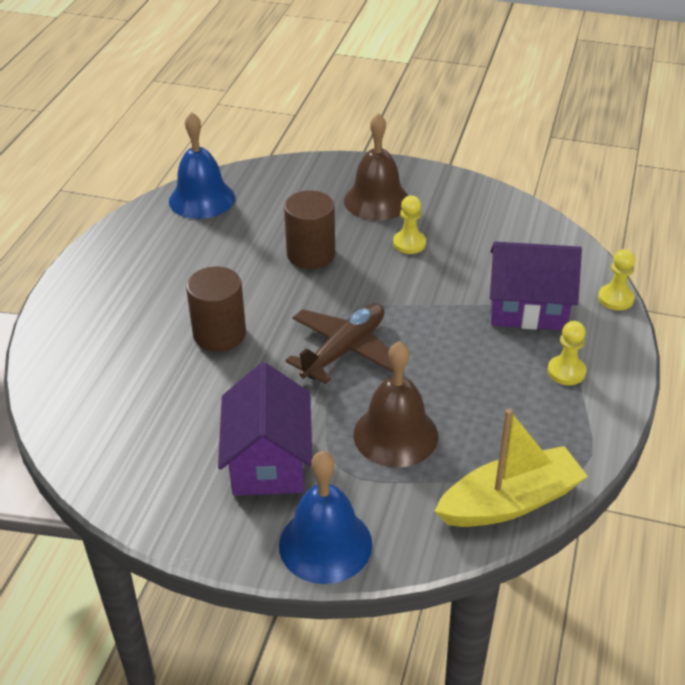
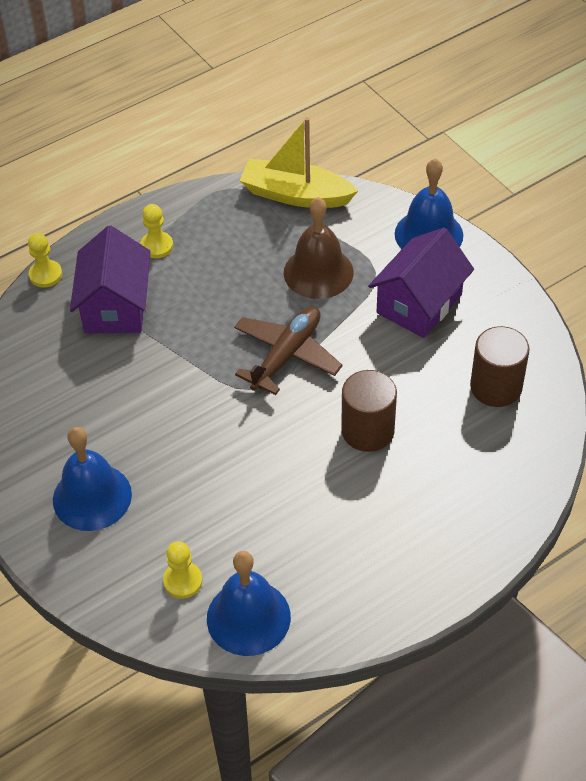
camera: 140 degrees left, 10 degrees up
(311, 254) = (217, 469): brown cylinder -> brown cylinder (496, 387)
(344, 350) = (286, 355): brown plane -> brown plane turned 135 degrees clockwise
(377, 200) = (92, 497): brown bell -> blue bell
(409, 243) = (124, 425): yellow pawn -> yellow pawn (183, 581)
(528, 308) = (115, 306): purple house -> purple house turned 45 degrees clockwise

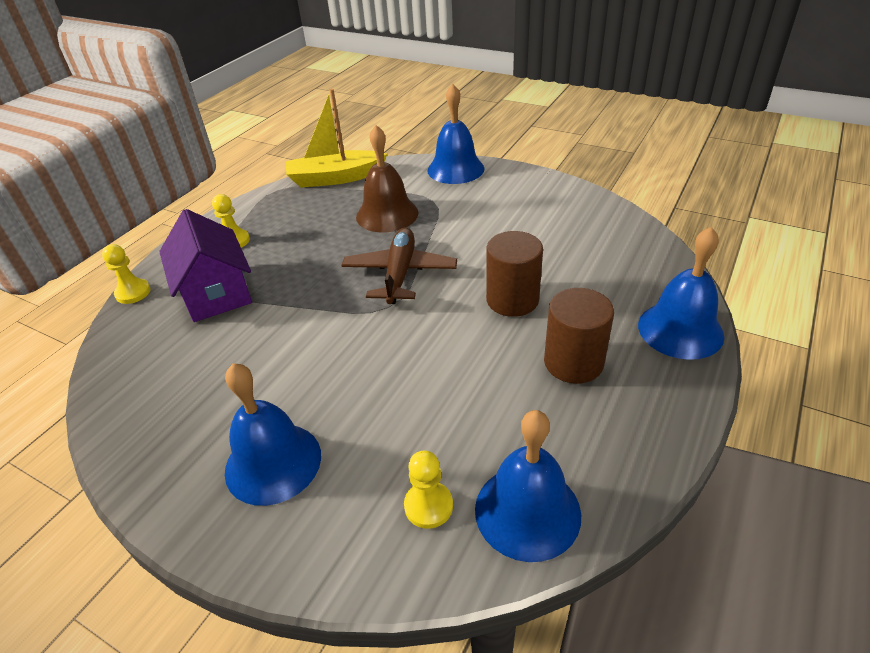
camera: 25 degrees left, 10 degrees down
(419, 304) = (482, 207): purple house -> none
(490, 528) = (680, 330): none -> blue bell
(496, 387) = (588, 235): brown cylinder -> brown cylinder (573, 362)

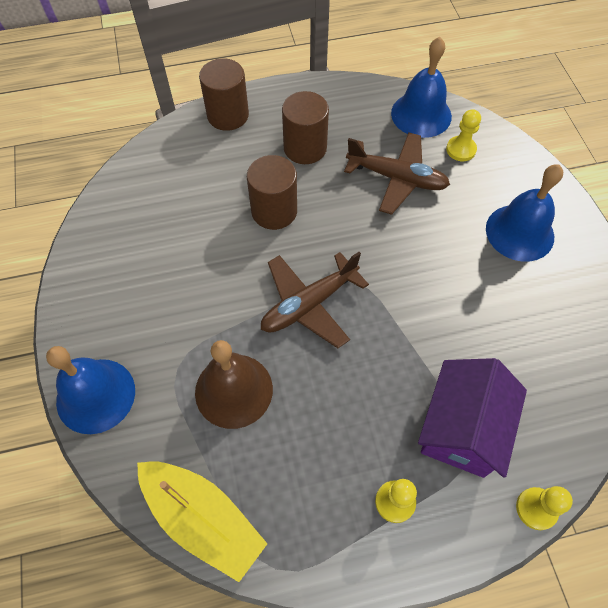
camera: 135 degrees left, 20 degrees up
(455, 410) = (397, 178): none -> brown plane
(680, 330) = (228, 115): blue bell -> brown cylinder

